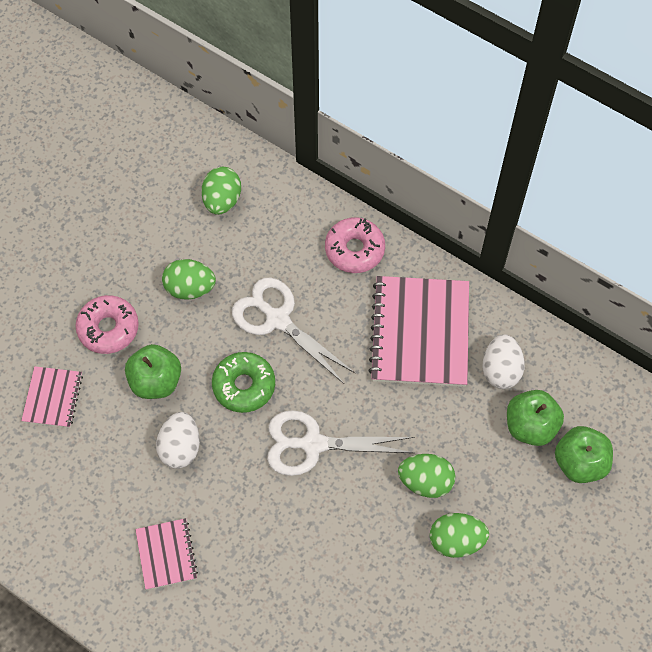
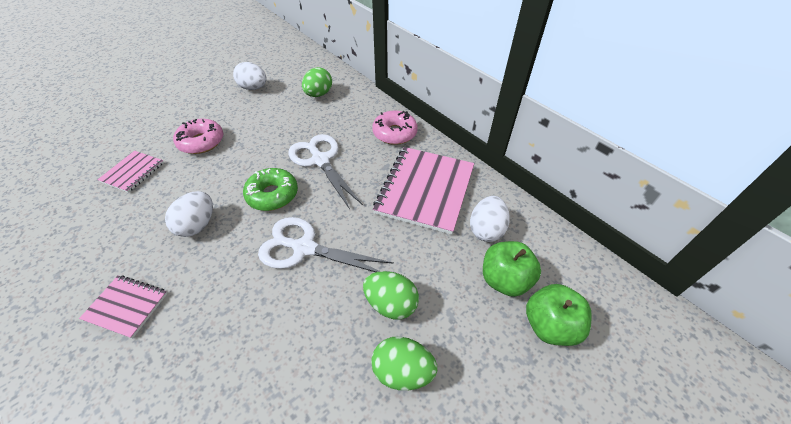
camera: 15 degrees right, 15 degrees down
(121, 210) = (253, 88): none -> white egg
(156, 381) = (211, 178): green apple -> none
(166, 554) = (126, 306): pink notebook -> pink notebook turned 75 degrees counterclockwise
(190, 288) = (270, 132): green egg -> none

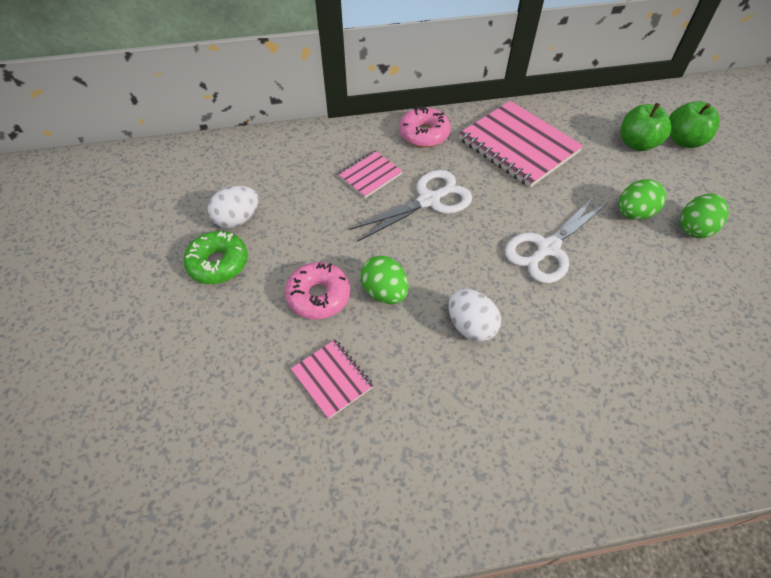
camera: 60 degrees left, 5 degrees up
(126, 306) = (559, 406): pink notebook -> pink notebook (370, 175)
(272, 195) = (459, 253): green donut -> green donut (218, 263)
(318, 94) = (306, 166): green egg -> green egg (384, 292)
(320, 160) = (429, 200): white scissors -> white scissors turned 150 degrees clockwise
(486, 230) = (583, 131): white egg -> none

